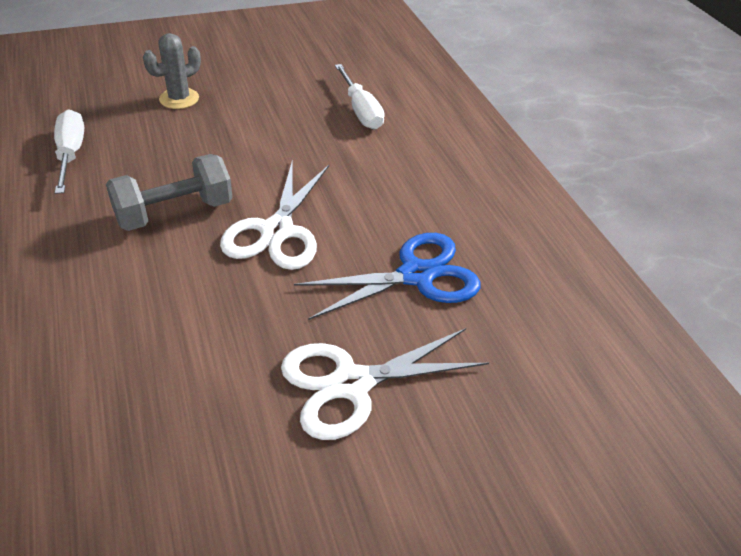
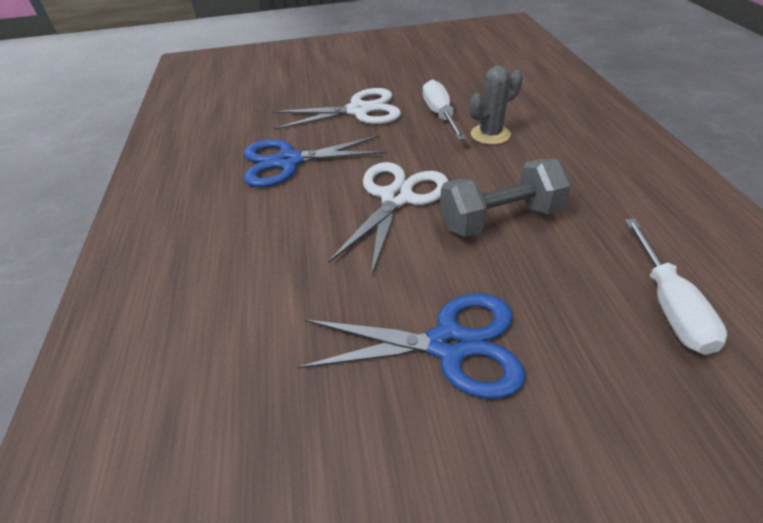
camera: 165 degrees left, 0 degrees up
(179, 99) = (559, 433): grey cactus -> grey cactus (490, 134)
(234, 128) = (449, 345): none -> blue scissors
(361, 111) = (245, 377): white screwdriver -> white screwdriver (440, 115)

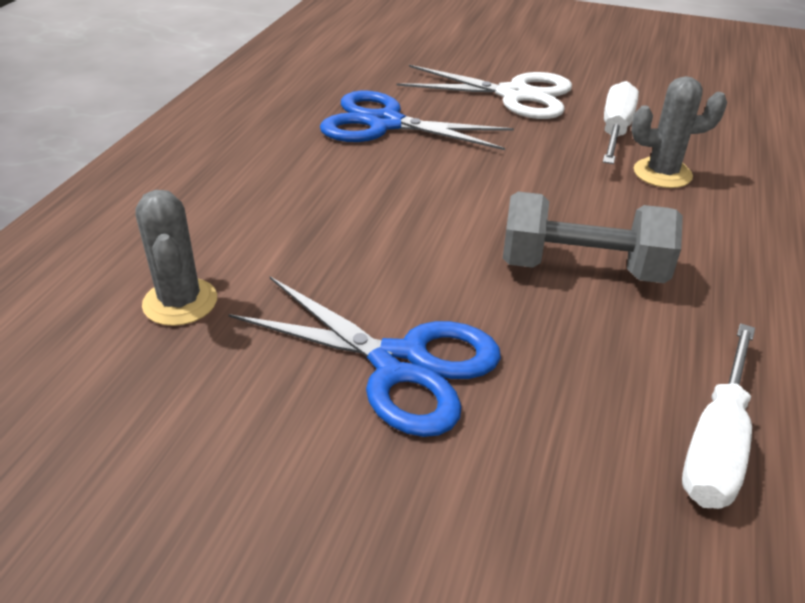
camera: 25 degrees right, 5 degrees down
(247, 374) = (180, 302): none -> grey cactus
(397, 198) = (475, 202): white scissors -> none

